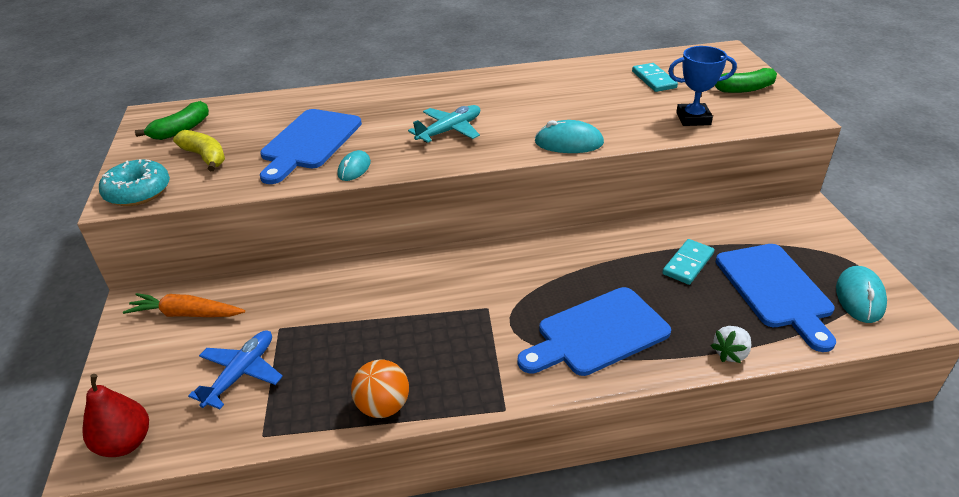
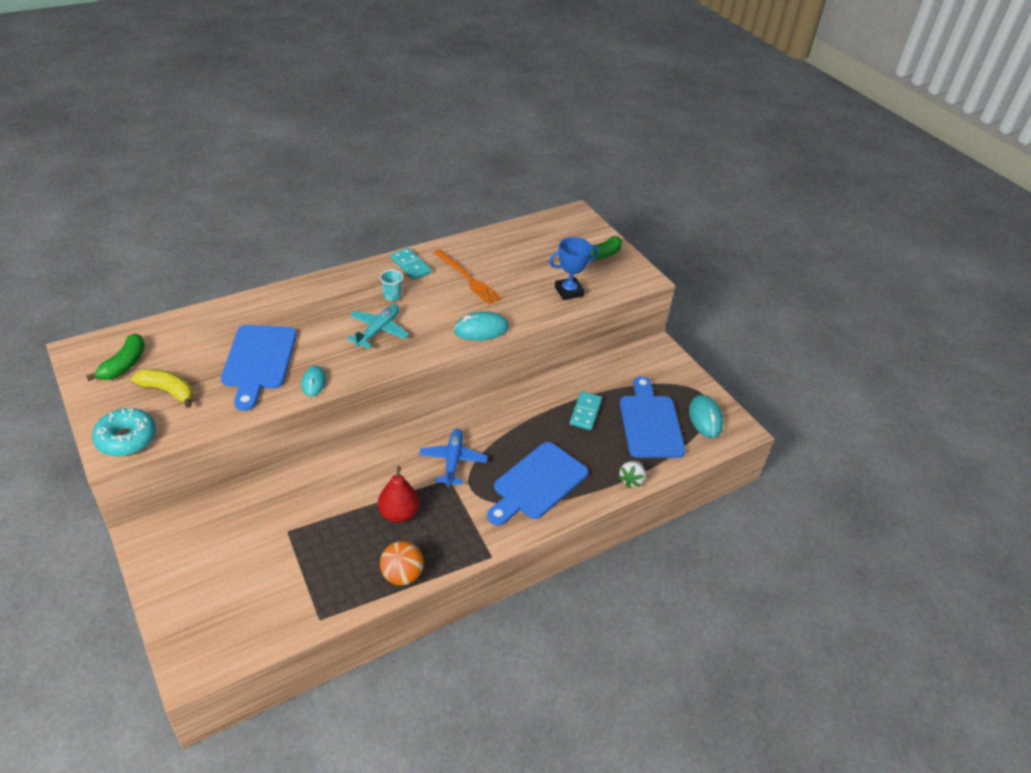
camera: 25 degrees left, 5 degrees up
(125, 443) = (210, 652): red pear -> red pear (399, 514)
(186, 314) = (198, 536): orange carrot -> none
(241, 374) = (275, 576): blue plane -> blue plane (453, 461)
(480, 102) = (392, 296): none -> turquoise cup
(573, 95) = (468, 278): none -> orange fork
(654, 80) = (527, 253): turquoise domino -> turquoise domino (410, 265)
(775, 290) = (650, 423): blue cutting board -> blue cutting board turned 150 degrees counterclockwise

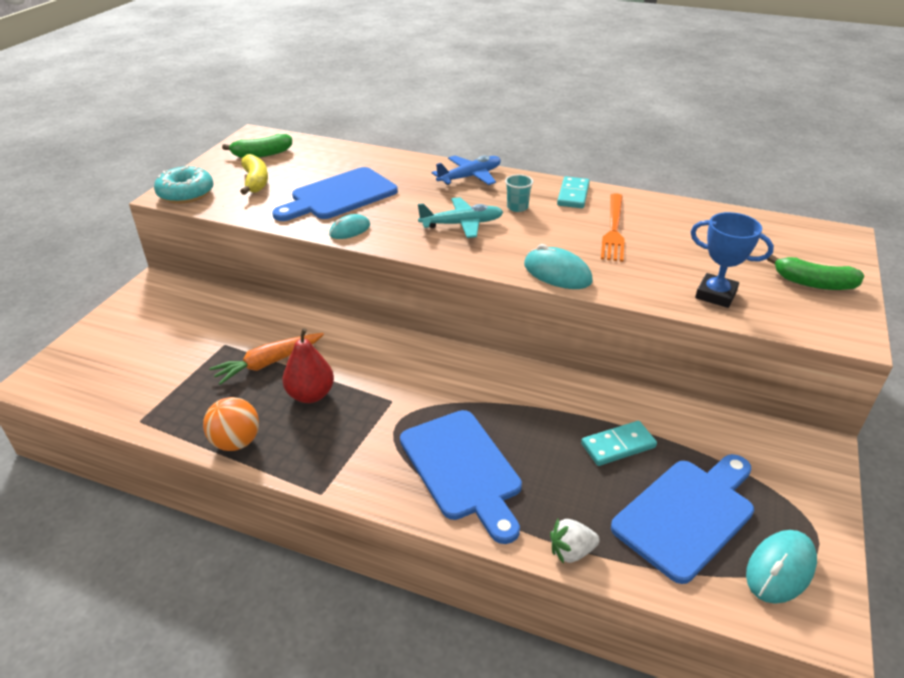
camera: 55 degrees right, 5 degrees down
(339, 518) = (268, 363): none -> orange carrot
(453, 461) = (417, 389): blue plane -> blue plane (469, 177)
(537, 483) = (462, 469): blue cutting board -> blue cutting board turned 120 degrees counterclockwise

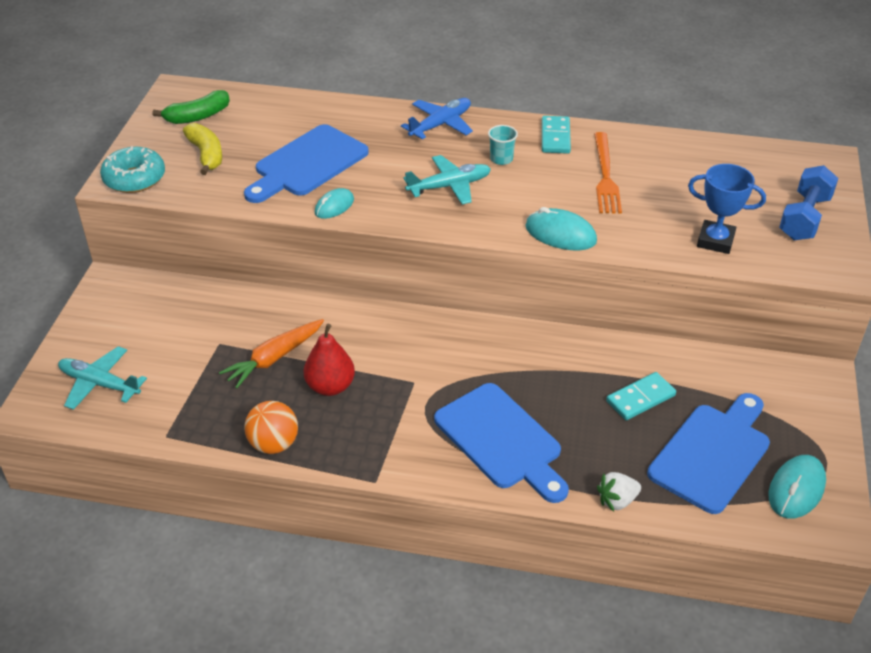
camera: 10 degrees left, 5 degrees up
(103, 366) = (100, 384): none -> turquoise plane
(813, 283) = (804, 218): green banana -> blue dumbbell

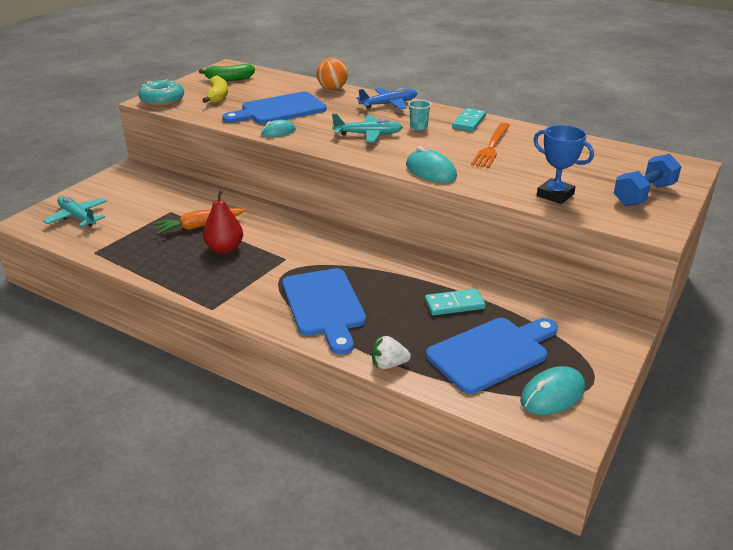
camera: 20 degrees right, 10 degrees down
(274, 444) = (160, 272): orange ball -> orange ball (332, 89)

